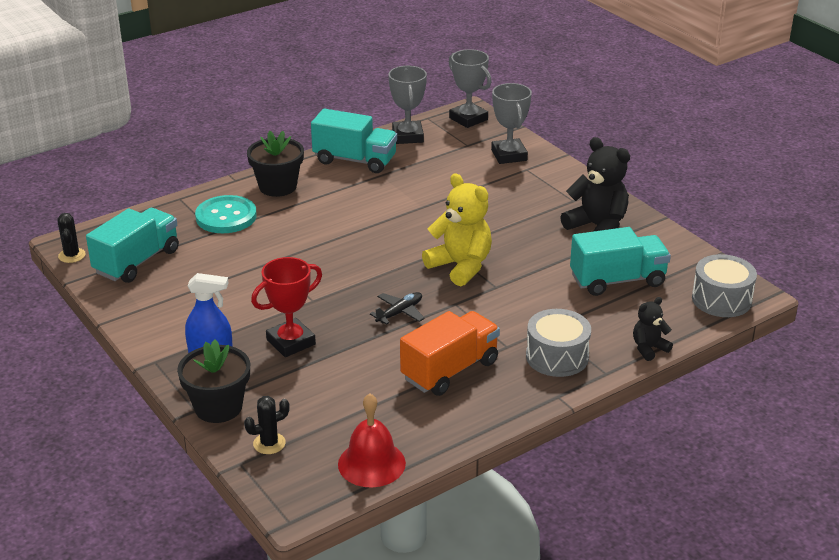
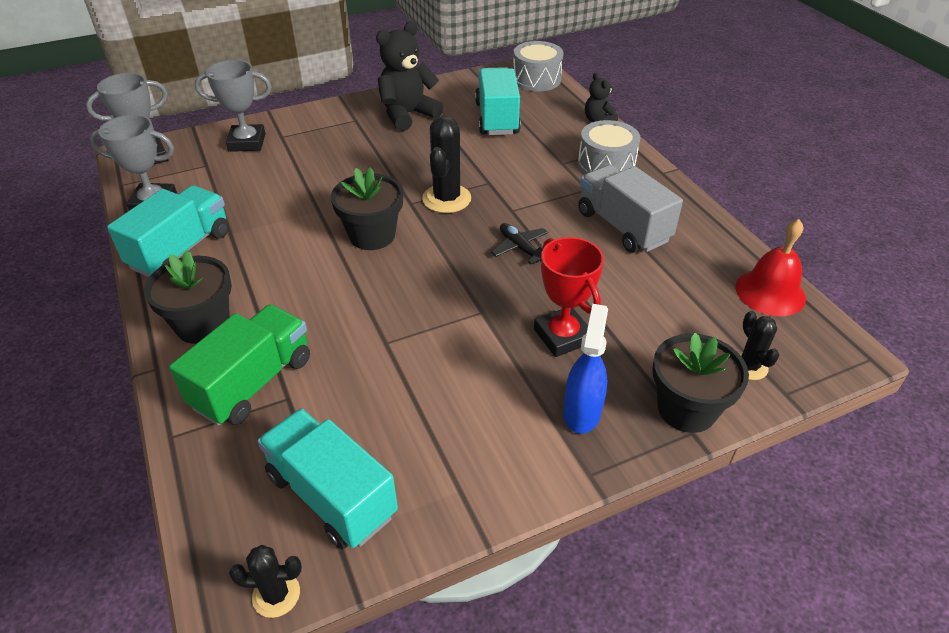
camera: 80 degrees left, 10 degrees up
(226, 217) = (253, 383): turquoise button -> green truck
(396, 237) = (372, 235): none -> black flower pot
(450, 370) = (623, 226): orange truck -> grey truck
(460, 266) = (446, 199): yellow teddy bear -> black cactus

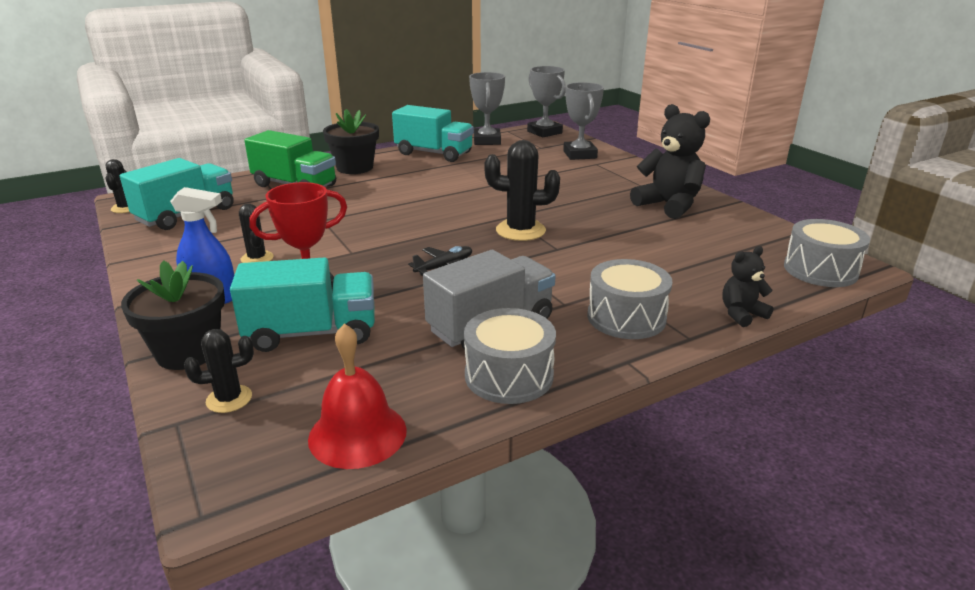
camera: 85 degrees right, 15 degrees down
(372, 235) = (457, 205): black flower pot -> none
(489, 389) = (257, 258): none -> black cactus
(497, 118) = (695, 248): turquoise truck -> turquoise truck (312, 333)
(688, 222) = (509, 375): none -> grey drum

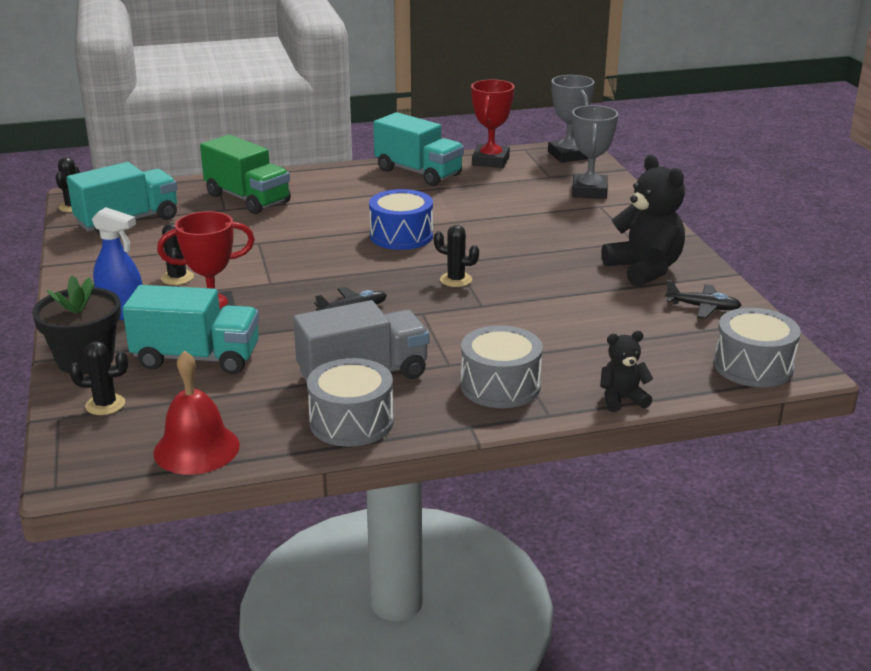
camera: 15 degrees right, 0 degrees up
(354, 168) = (321, 182): black flower pot -> none
(450, 201) = (401, 236): none -> blue drum
(487, 141) = (490, 161): grey trophy -> red trophy
(520, 230) = (456, 280): black cactus -> black cactus, size x0.59
(739, 229) = (703, 307): none -> black plane

